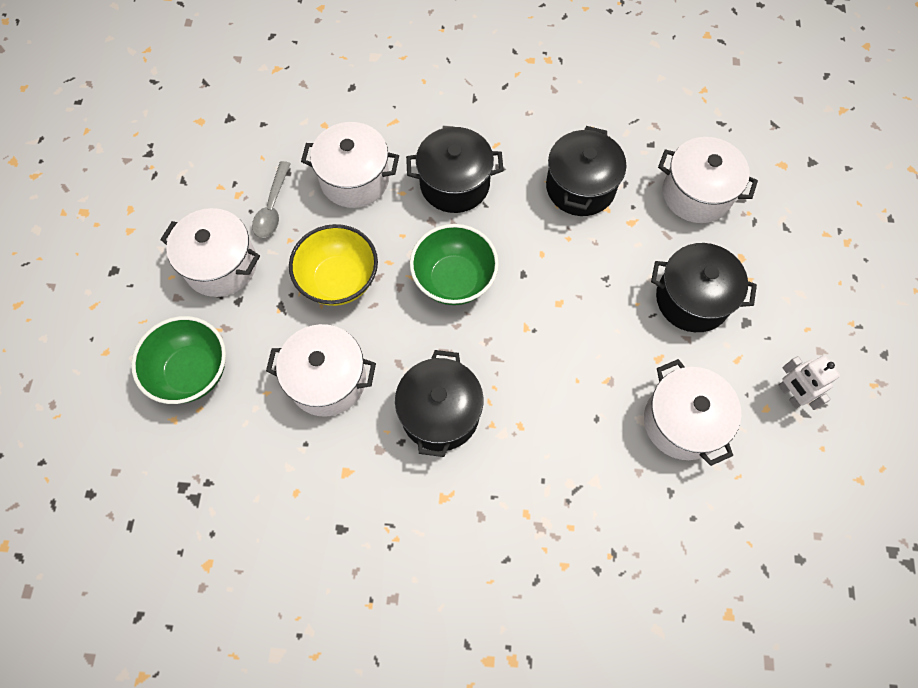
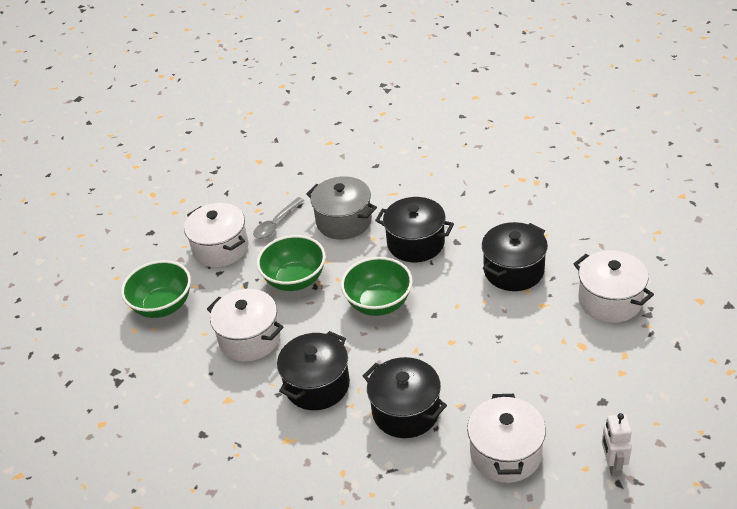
camera: 30 degrees right, 25 degrees down
(339, 280) = (295, 280): yellow bowl -> green bowl
(354, 179) = (344, 221): white pot -> grey pot
(692, 299) = (564, 371): black pot -> black pot (406, 411)

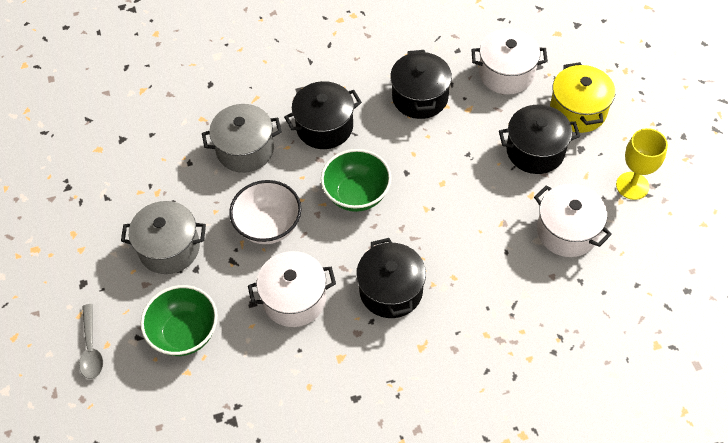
camera: 50 degrees left, 15 degrees up
(221, 248) = (169, 248): white pot -> grey pot
(276, 223) = (190, 192): grey spoon -> grey spoon (91, 348)
(295, 280) = (268, 226): green bowl -> white bowl
(406, 411) = (473, 257): black pot -> black pot (535, 151)
(612, 465) = (632, 186): white robot -> yellow goblet
(639, 371) = (578, 111): none -> yellow pot

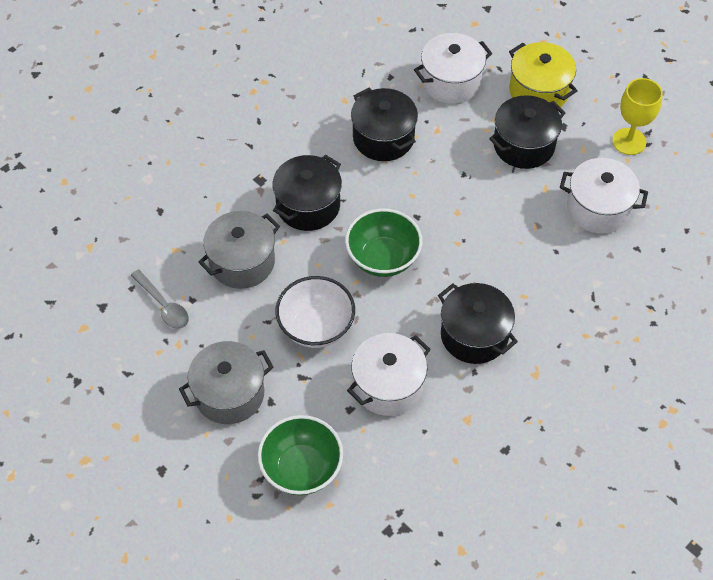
camera: 30 degrees left, 0 degrees up
(91, 348) = (215, 529): grey spoon -> grey spoon (163, 305)

